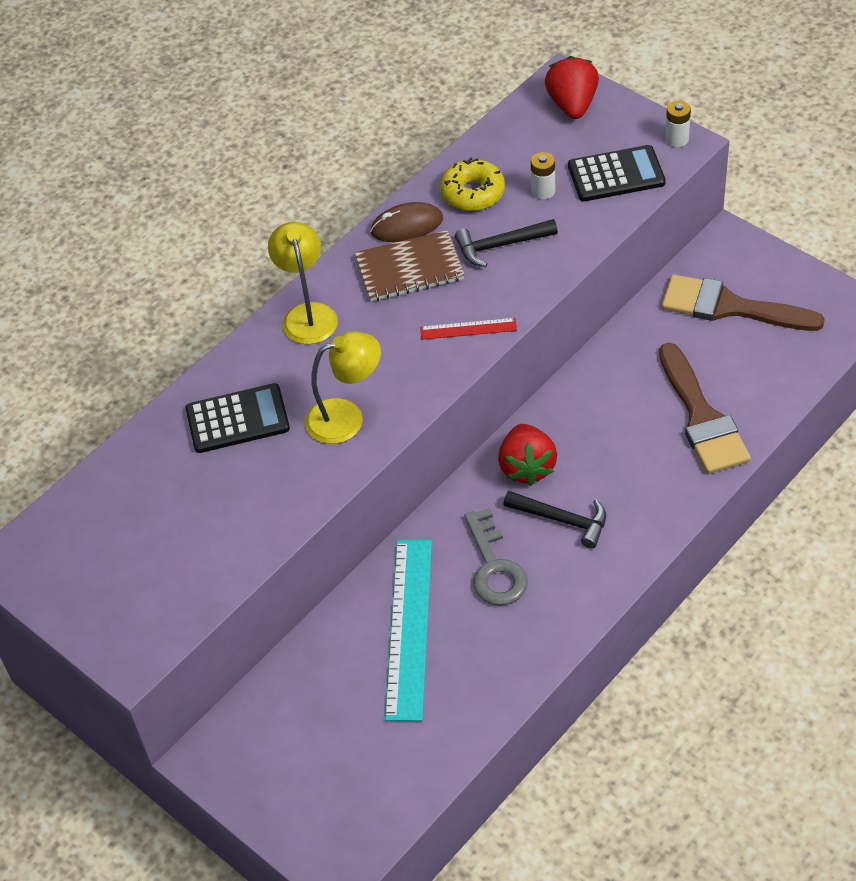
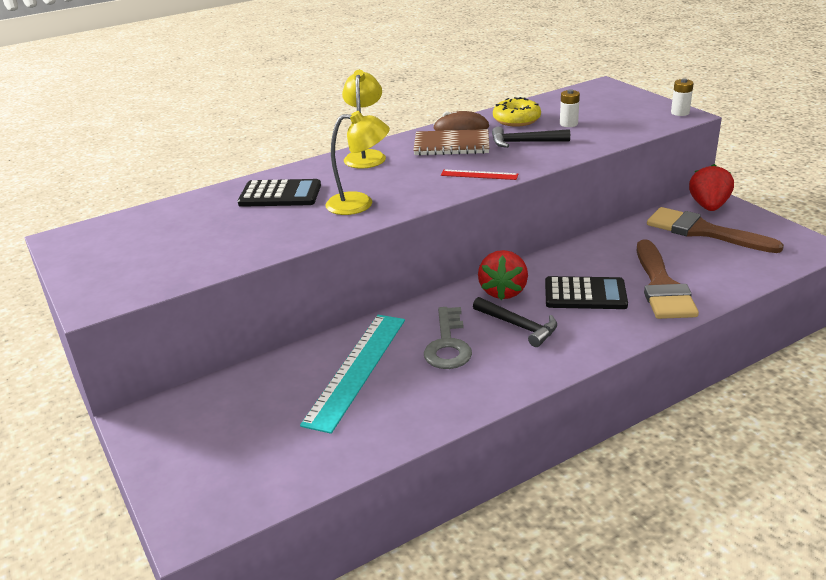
camera: 15 degrees right, 20 degrees down
(572, 105) = (607, 94): red strawberry -> red strawberry (708, 206)
(616, 174) = (627, 122): black calculator -> black calculator (585, 294)

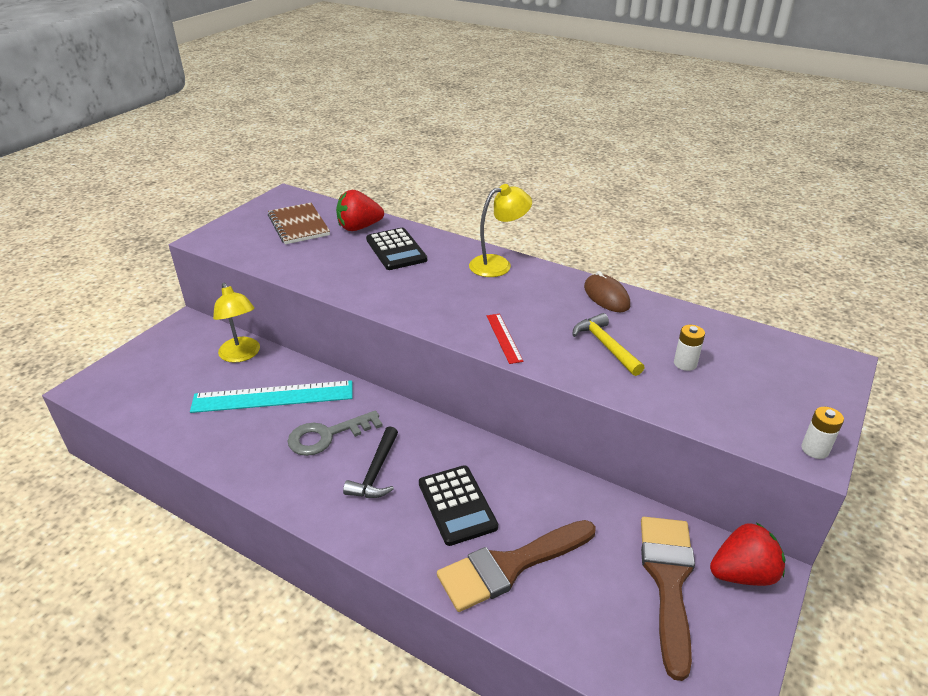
camera: 60 degrees right, 5 degrees up
(360, 204) = (402, 291): yellow lamp -> yellow lamp (242, 355)
(451, 145) = (560, 302): brown notebook -> brown notebook (299, 225)
(503, 291) = (430, 444): red strawberry -> red strawberry (359, 227)
(516, 120) = (661, 325): yellow donut -> none
(524, 142) = (605, 345): black hammer -> yellow hammer

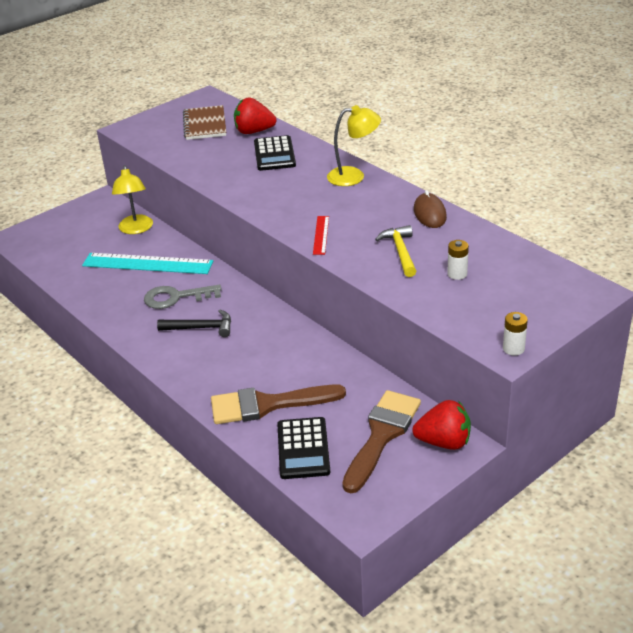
camera: 20 degrees right, 0 degrees up
(376, 472) = (201, 328): black hammer -> black hammer turned 120 degrees counterclockwise
(457, 505) = (250, 360): black calculator -> black calculator (303, 448)

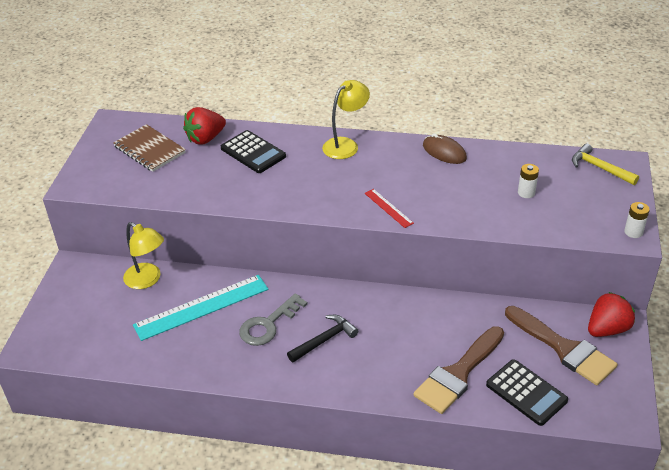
camera: 40 degrees left, 5 degrees up
(382, 435) = (564, 348): brown brush -> brown brush turned 150 degrees clockwise
(400, 252) = (465, 194): yellow hammer -> yellow hammer (599, 168)

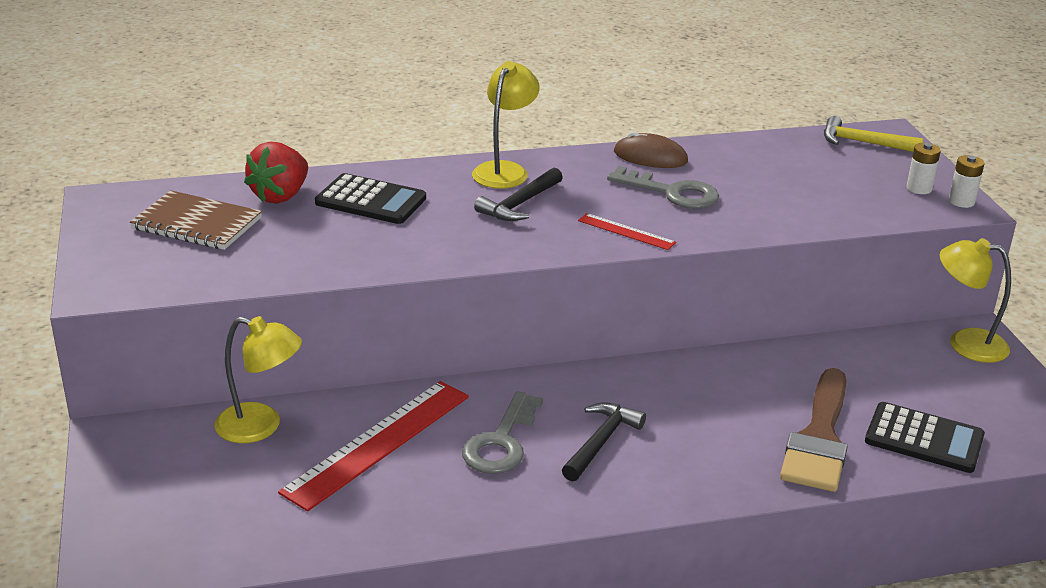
camera: 25 degrees left, 10 degrees down
(201, 307) = (377, 443): turquoise ruler -> red ruler
(338, 173) = (520, 204): none -> black hammer
(438, 183) = (672, 193): none -> grey key
(526, 193) = (795, 183): white battery -> white battery (919, 188)
(564, 348) = (931, 377): brown brush -> none
(607, 329) = (965, 343): red strawberry -> yellow lamp

